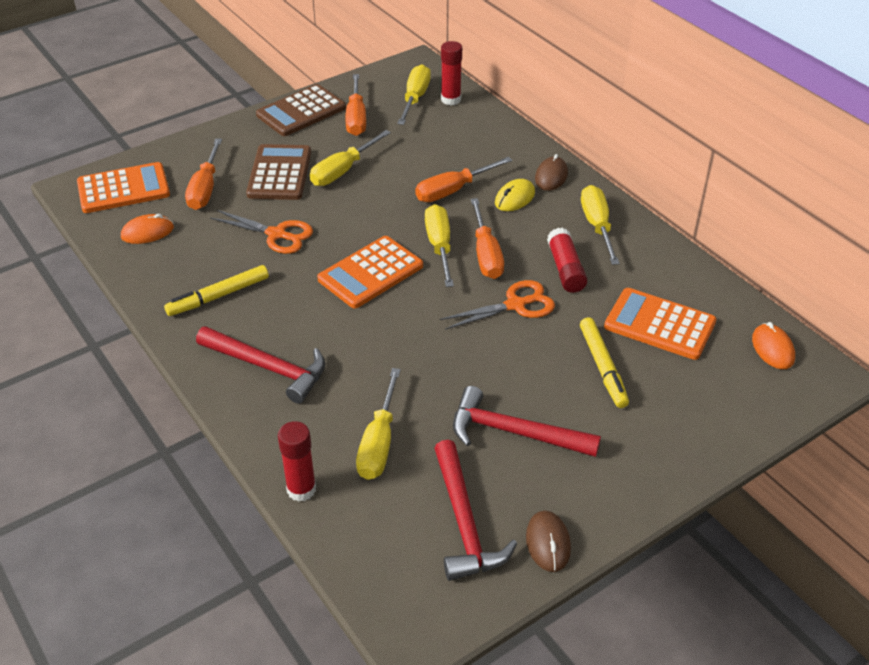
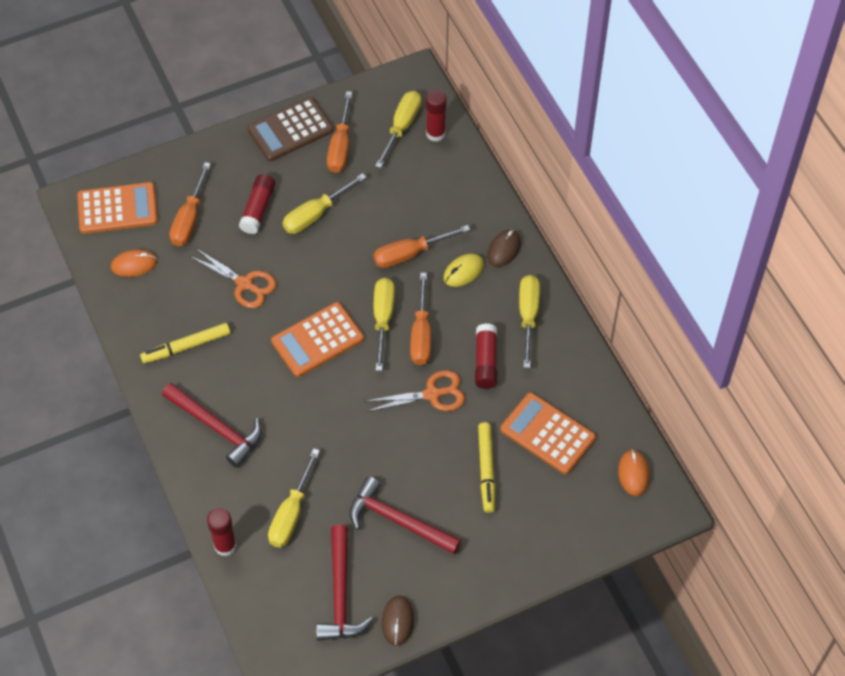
camera: 10 degrees right, 15 degrees up
(279, 173) = (258, 209): brown calculator -> red glue stick

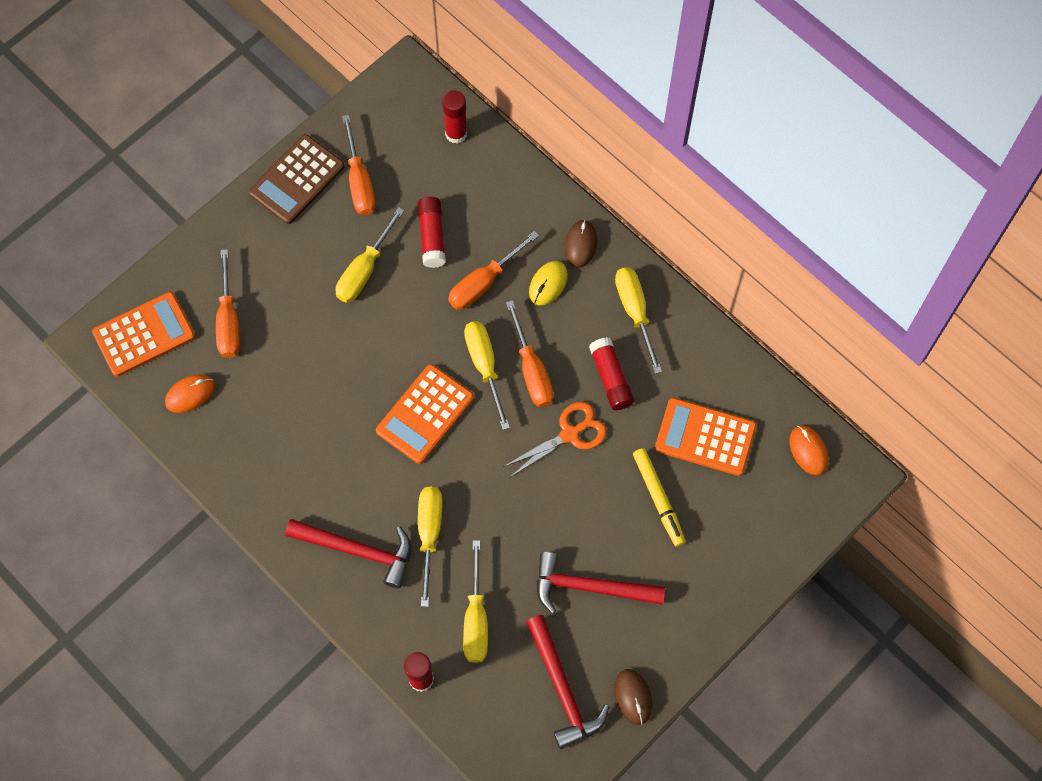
camera: 20 degrees left, 10 degrees up
(186, 347) = (287, 470): yellow marker -> none
(244, 284) = (320, 376): orange scissors -> none
(258, 209) = (299, 284): red glue stick -> red glue stick (432, 236)
(401, 127) = (416, 137): yellow screwdriver -> yellow screwdriver (429, 534)

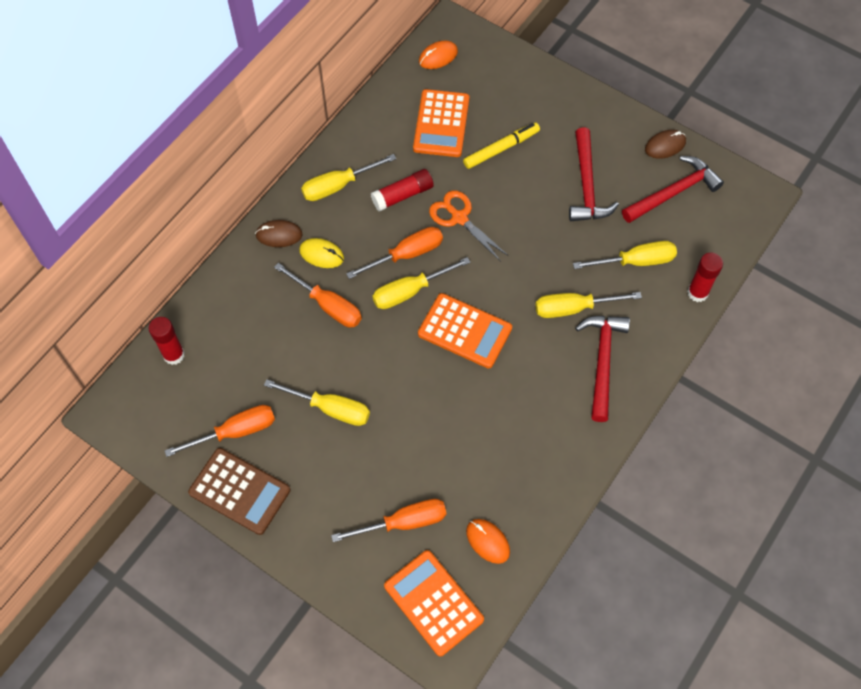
camera: 100 degrees left, 5 degrees down
(432, 236) = (287, 356): red glue stick -> none

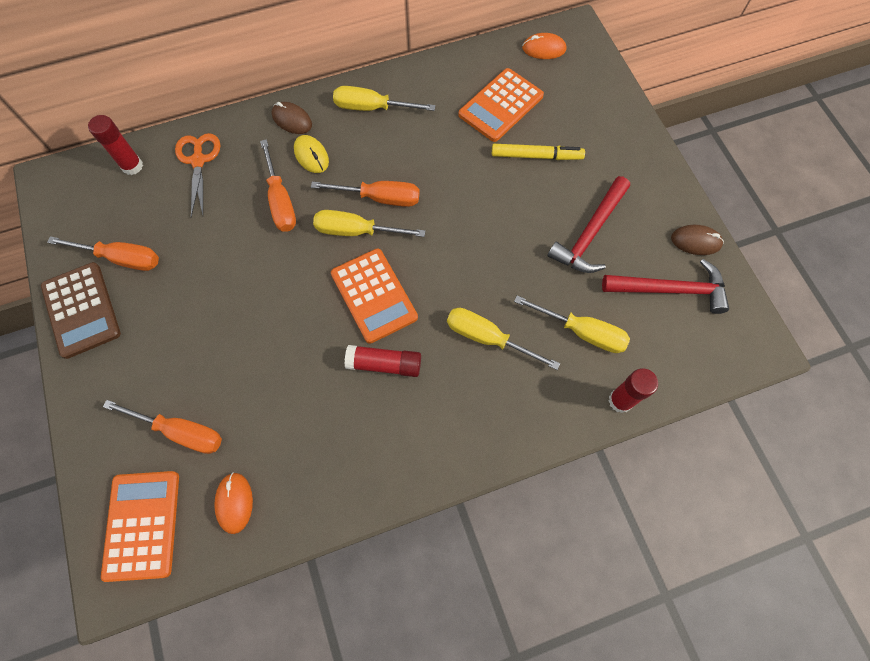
camera: 35 degrees right, 5 degrees up
(330, 409) = (208, 289): yellow screwdriver -> none
(402, 195) = (418, 146): red glue stick -> red glue stick (384, 364)
(459, 218) = (451, 194): orange scissors -> orange scissors (198, 161)
(602, 361) = (474, 406): red hammer -> none

